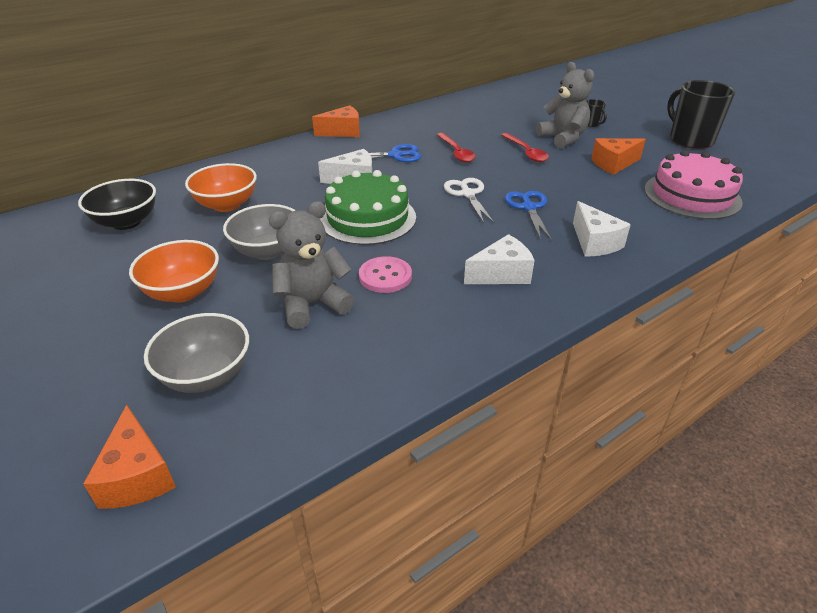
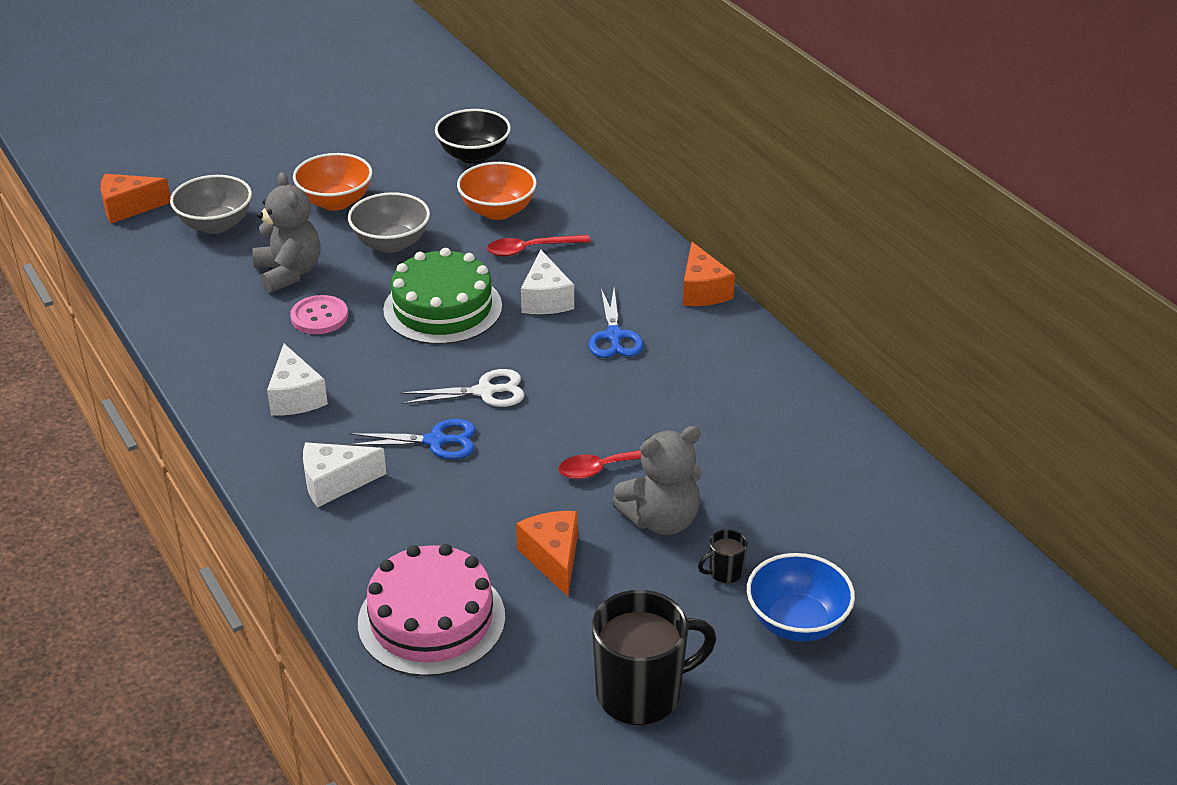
camera: 95 degrees right, 0 degrees up
(456, 152) = (617, 394): red spoon -> red spoon (531, 249)
(613, 110) = (797, 622): none -> blue bowl

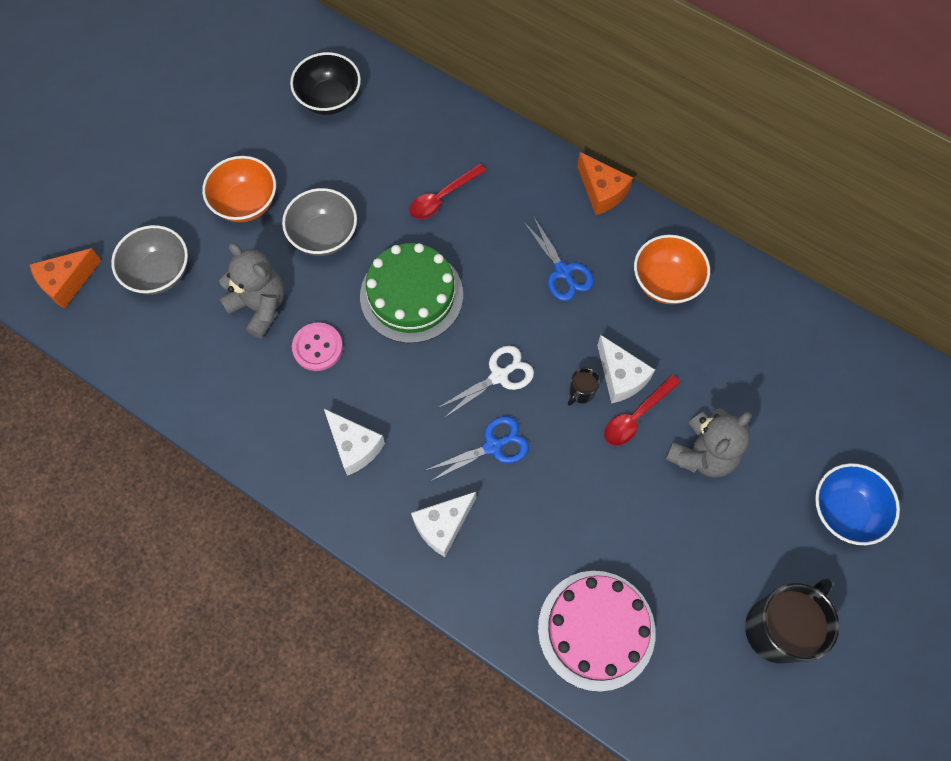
camera: 25 degrees left, 30 degrees up
(497, 211) = (389, 161): orange bowl -> orange bowl (666, 282)
(545, 299) = (487, 251): white cheese -> white cheese (620, 377)
(553, 558) = (648, 528): orange cheese -> none
(724, 572) = (772, 485): black mug -> black mug (581, 392)

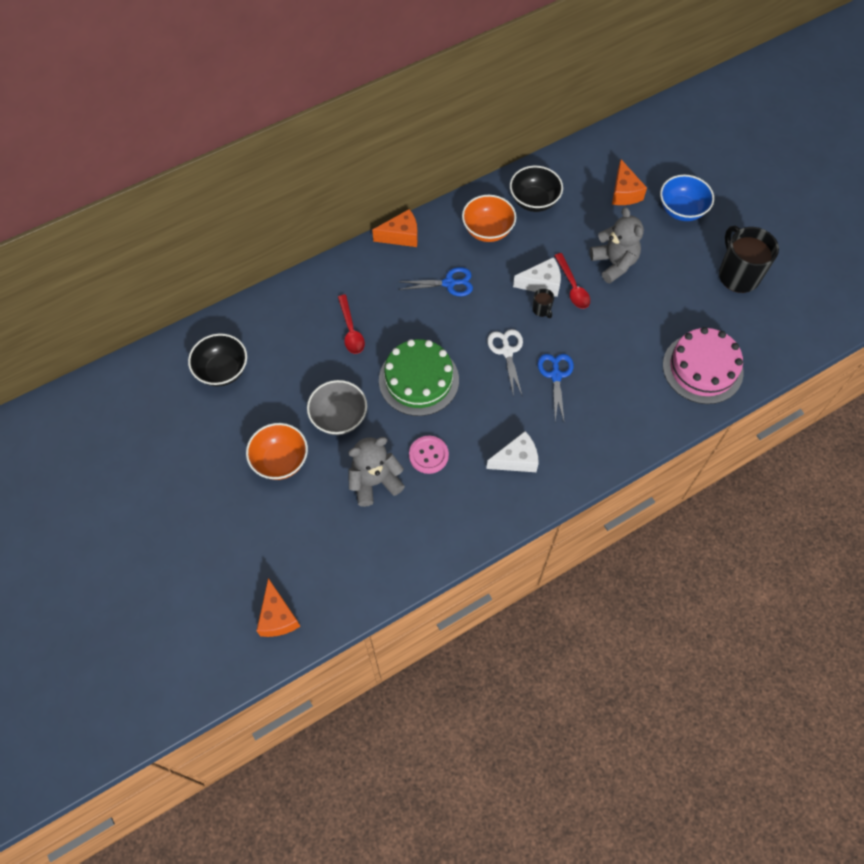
camera: 65 degrees left, 5 degrees down
(159, 273) = (307, 544): grey bowl -> none
(443, 526) = (598, 427): white cheese -> none
(744, 317) = (534, 201): none -> black bowl
(827, 424) = (624, 192): none -> orange cheese

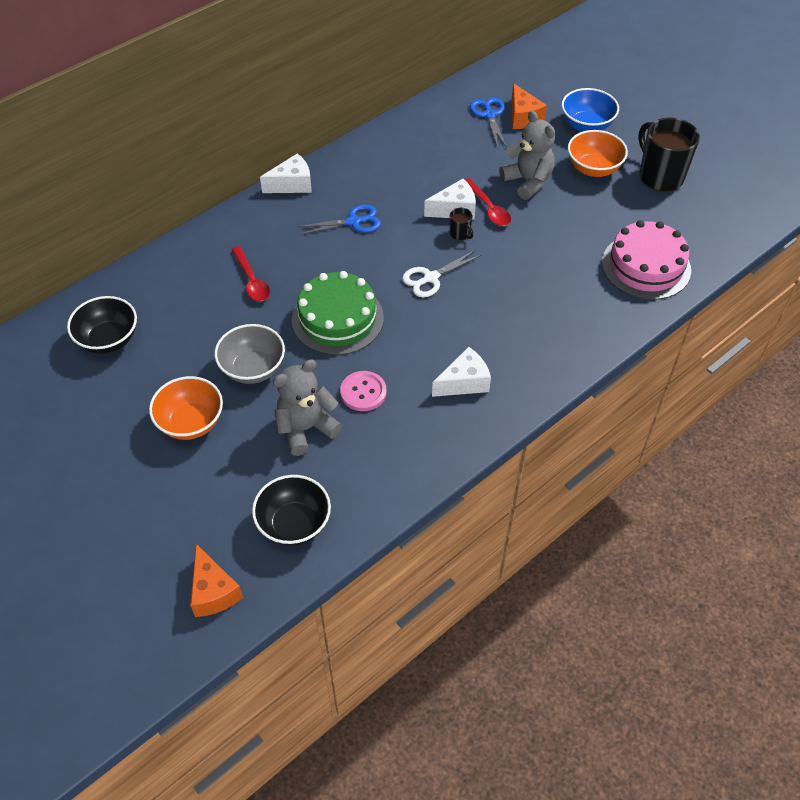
camera: 10 degrees left, 10 degrees down
(401, 236) = (292, 184): orange cheese -> white cheese
(487, 230) = (386, 168): orange bowl -> orange bowl (593, 168)
(507, 351) = (431, 278): white scissors -> white scissors turned 105 degrees counterclockwise
(534, 201) = (429, 135): black bowl -> black bowl (294, 524)
(556, 375) = (489, 294): blue scissors -> blue scissors (489, 115)

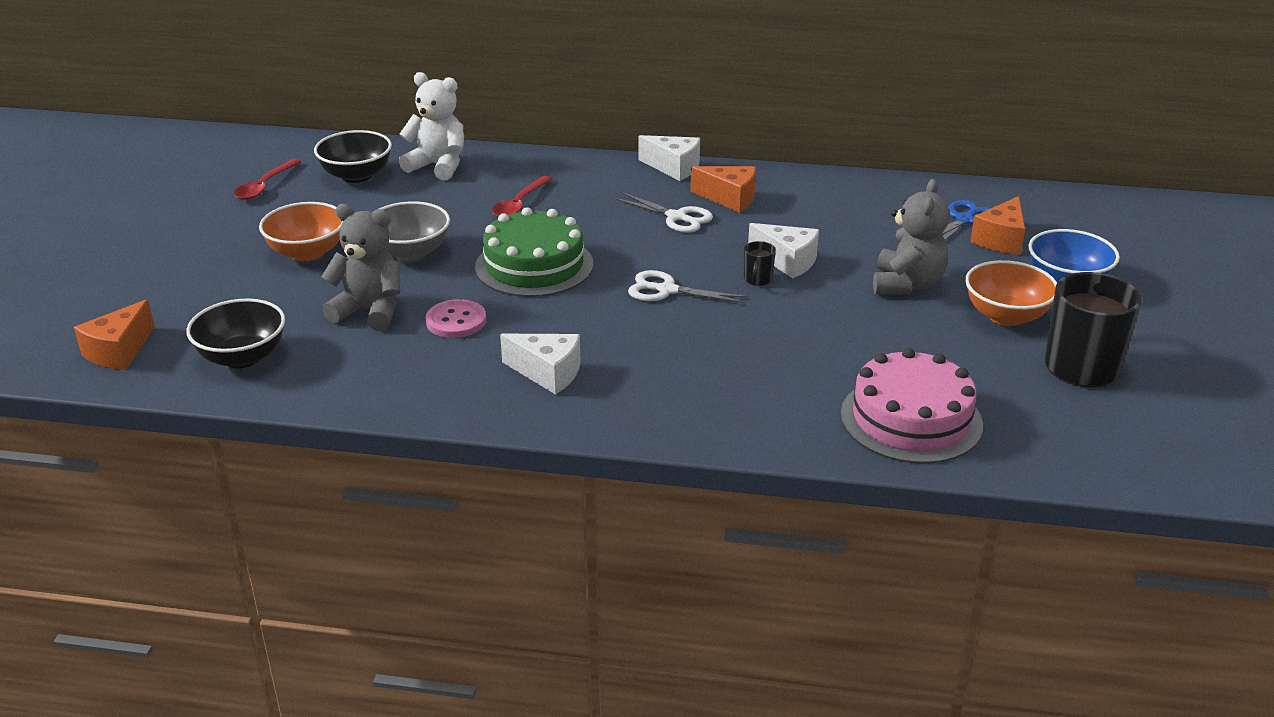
camera: 50 degrees right, 20 degrees down
(149, 290) = (438, 166): none -> white teddy bear
(353, 222) = (676, 217): blue scissors -> white scissors
(358, 186) = (729, 198): none -> orange cheese
(488, 208) = (824, 279): red spoon -> red spoon (264, 186)

